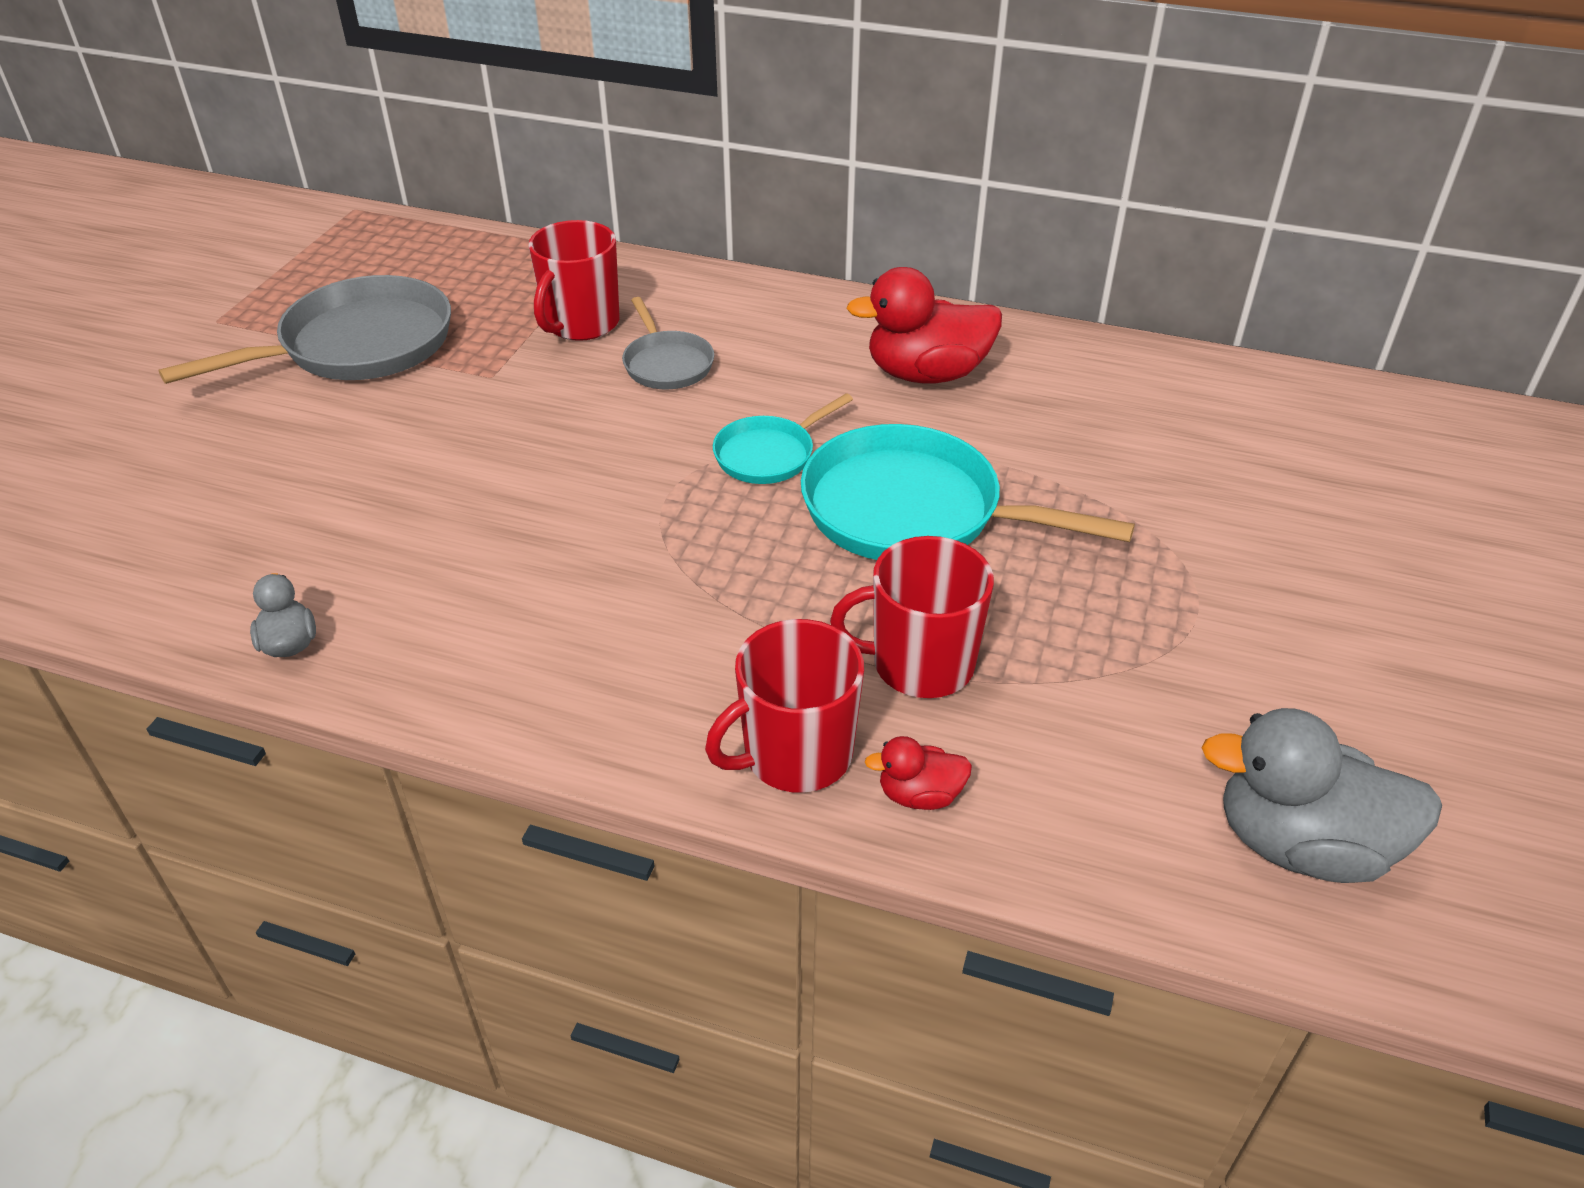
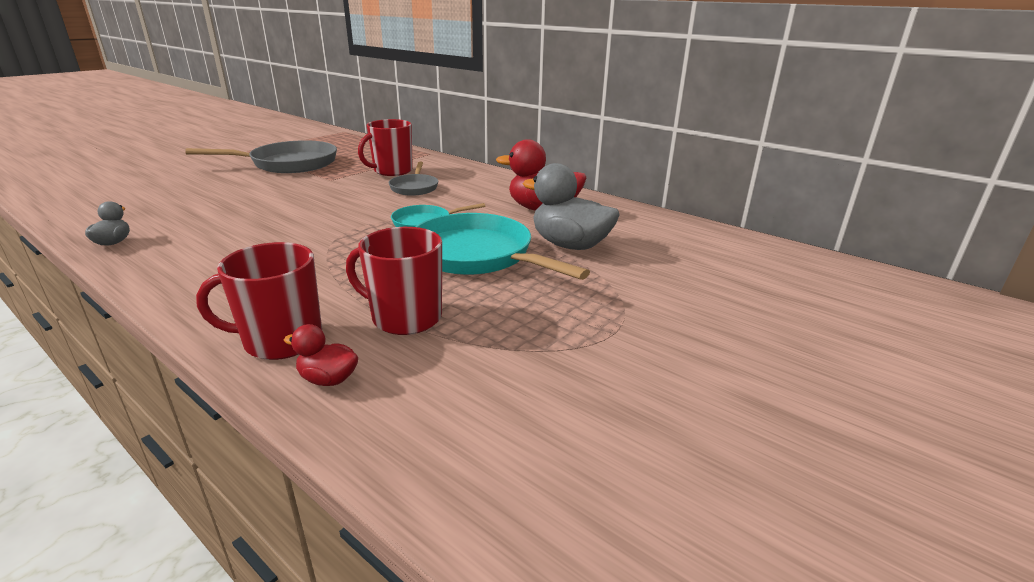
camera: 20 degrees right, 15 degrees down
(1301, 844) = (576, 490): grey duck -> grey duck (570, 245)

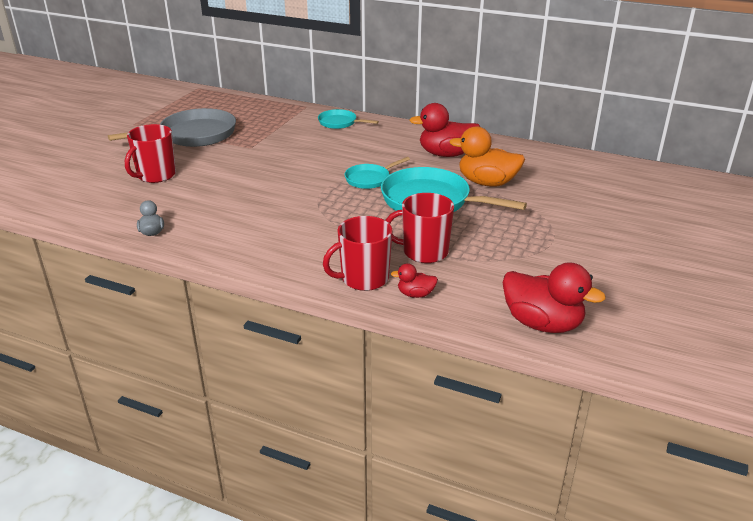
camera: 15 degrees left, 5 degrees up
(392, 171) = (293, 131): red mug -> red mug (156, 175)
(414, 187) = (329, 146): grey pan -> none
(449, 169) = (340, 123): none -> turquoise pan
(493, 482) = (542, 323): none -> red duck
(570, 245) = (487, 183): grey duck -> orange duck

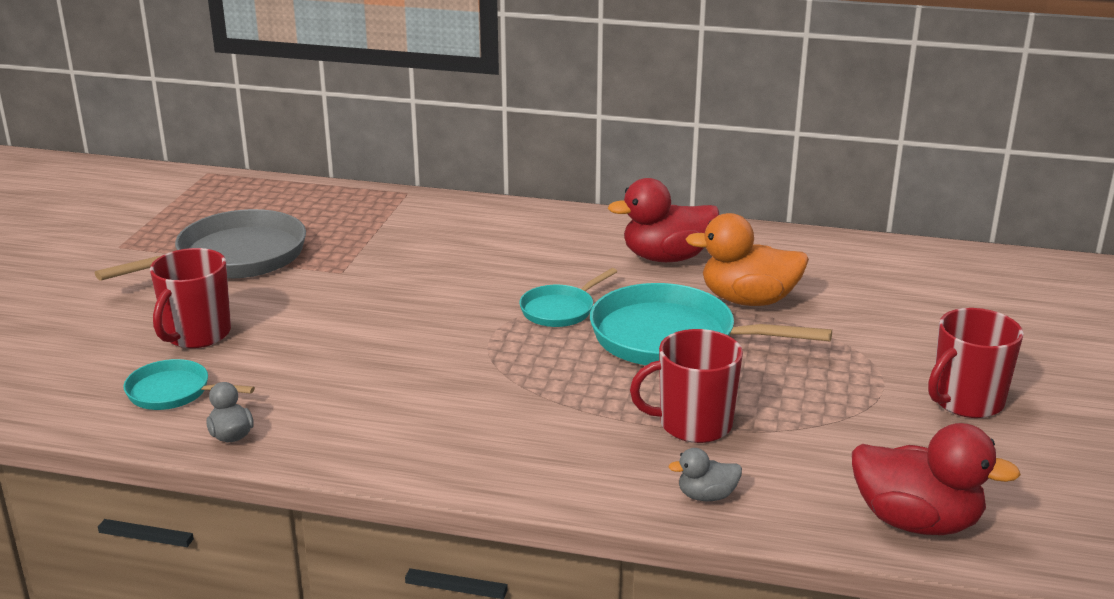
camera: 10 degrees left, 5 degrees down
(340, 123) = (474, 217): turquoise pan -> turquoise pan (174, 392)
(363, 278) = (615, 479): red mug -> red mug (966, 401)
(415, 294) = (706, 496): red duck -> grey duck

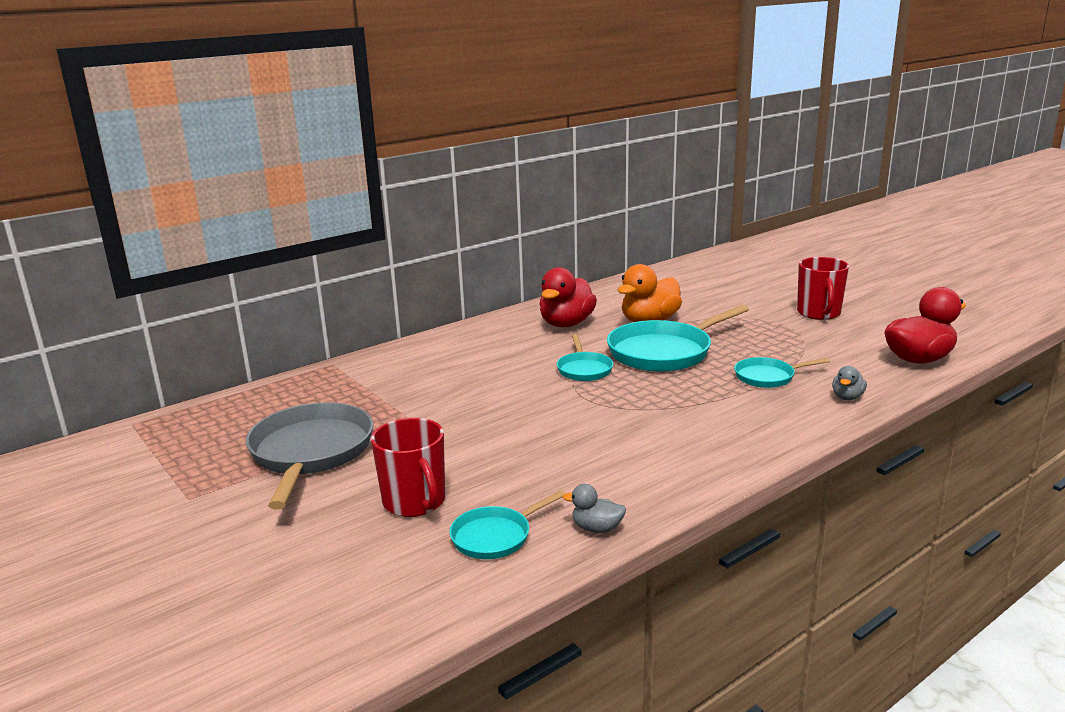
camera: 50 degrees left, 5 degrees down
(693, 424) = (768, 377): red mug -> turquoise pan

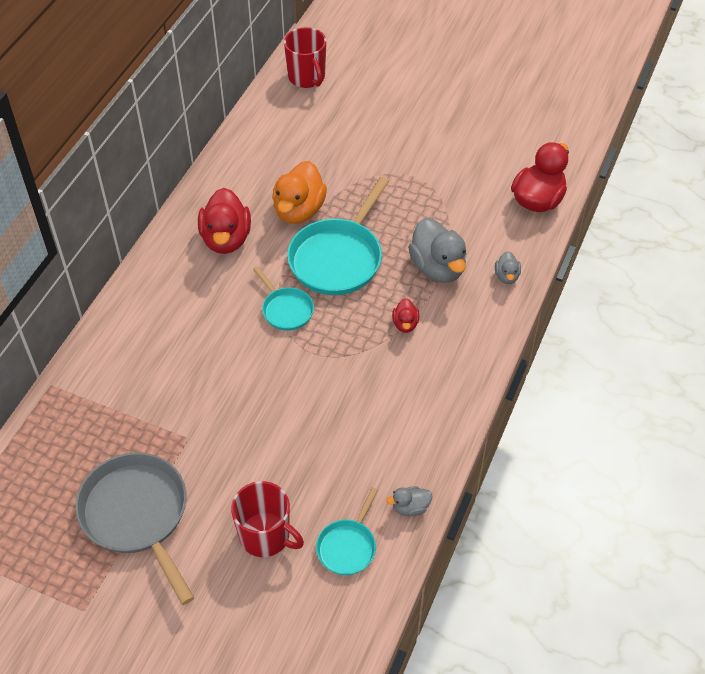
camera: 30 degrees left, 30 degrees up
(702, 402) = (405, 324): none -> red duck
(768, 377) = (438, 268): turquoise pan -> grey duck
(819, 313) = (435, 148): red mug -> red mug (307, 77)

